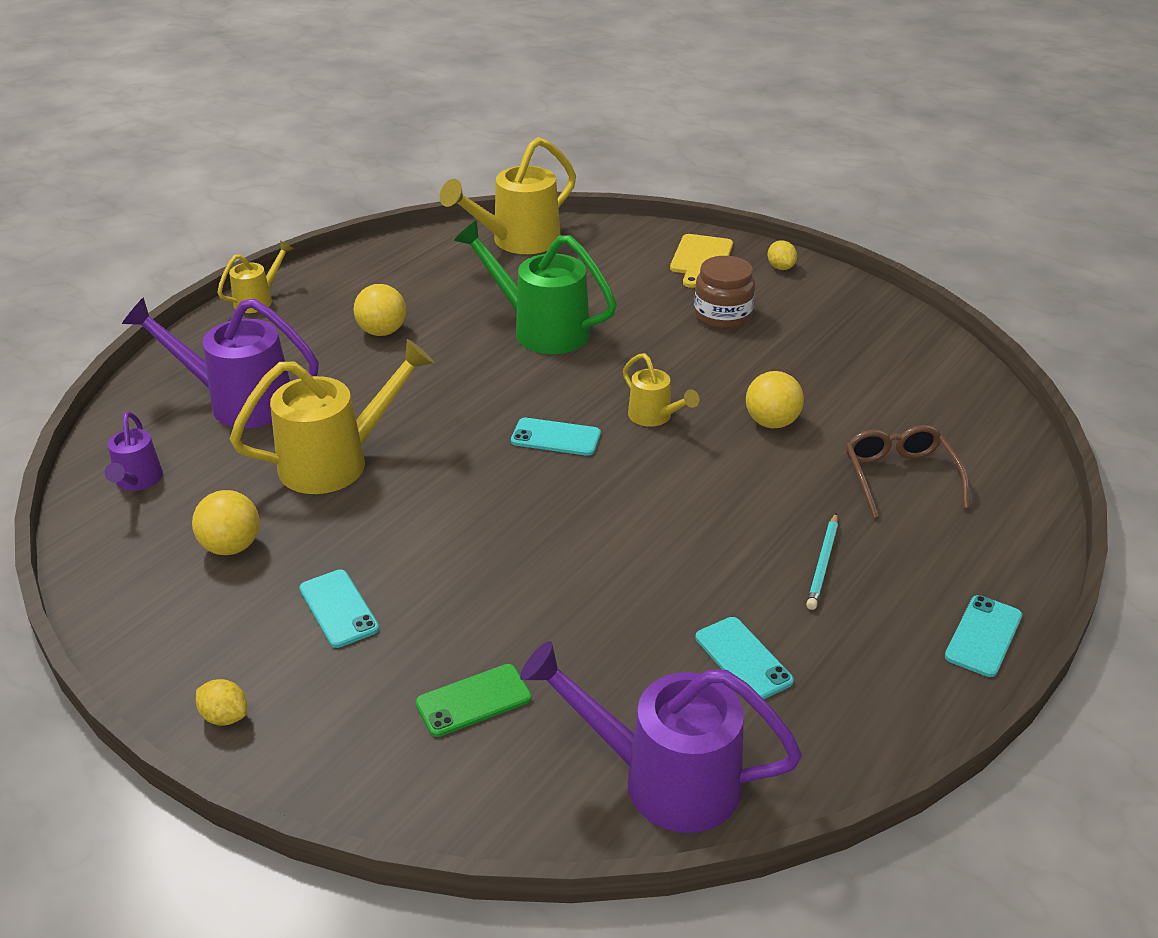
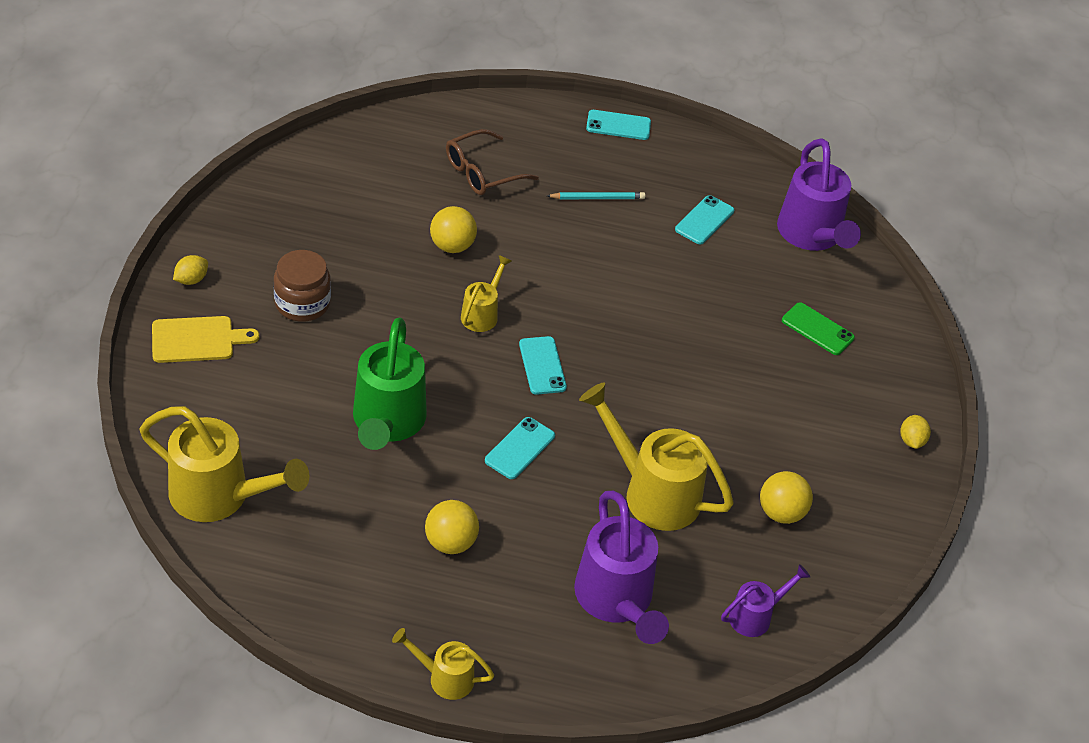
camera: 120 degrees left, 10 degrees up
(338, 609) = (794, 423): turquoise phone -> turquoise phone (520, 448)

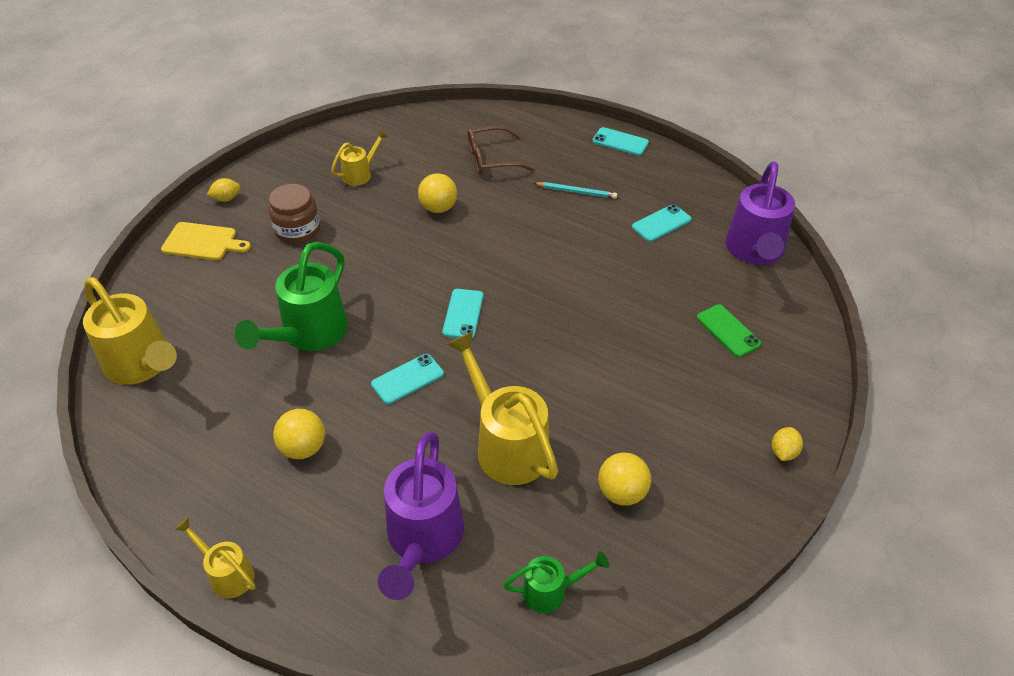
camera: 25 degrees right, 0 degrees up
(482, 314) = (434, 263): yellow watering can -> yellow watering can (360, 174)
(755, 616) = (551, 591): purple watering can -> green watering can

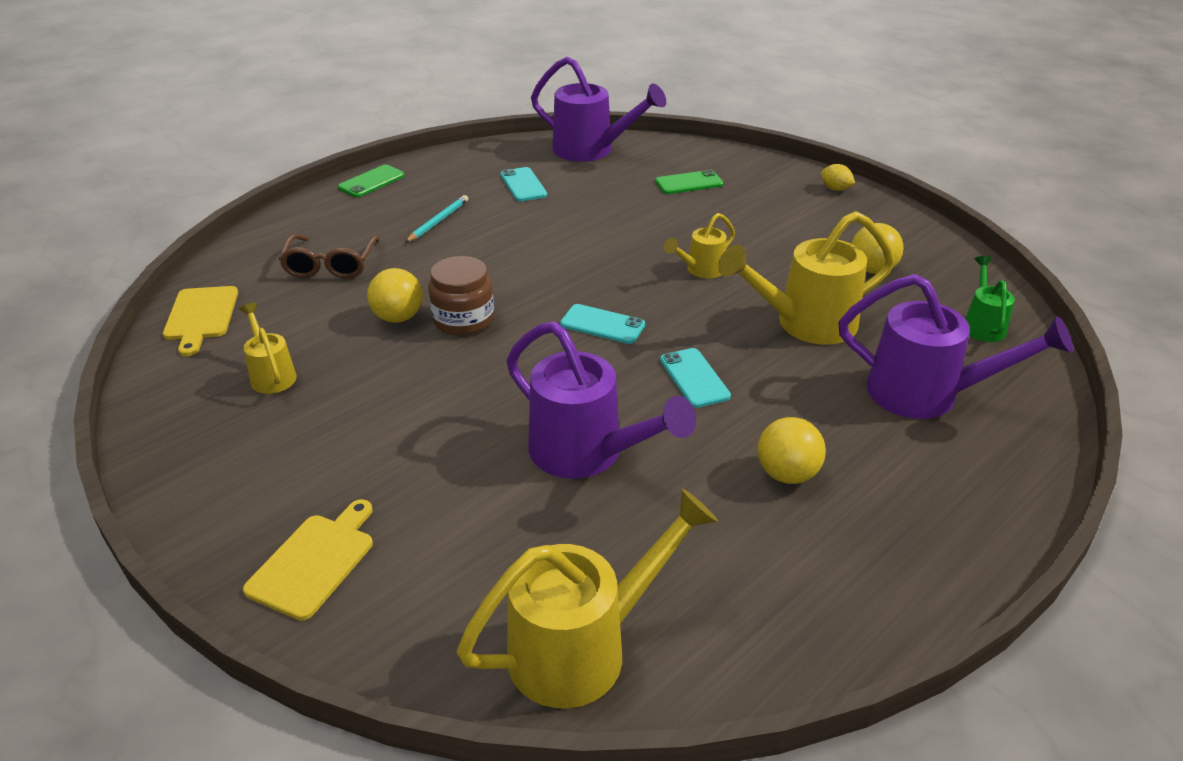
camera: 75 degrees left, 10 degrees down
(226, 199) = (216, 526): yellow lemon -> none
(227, 574) = (978, 556): yellow watering can -> yellow watering can (701, 270)
(297, 230) = (357, 448): brown jar -> brown jar (463, 319)
(309, 334) = (586, 453): green watering can -> purple watering can
(412, 126) = (201, 316): none -> yellow cutting board
(620, 142) = (371, 181): turquoise phone -> green phone

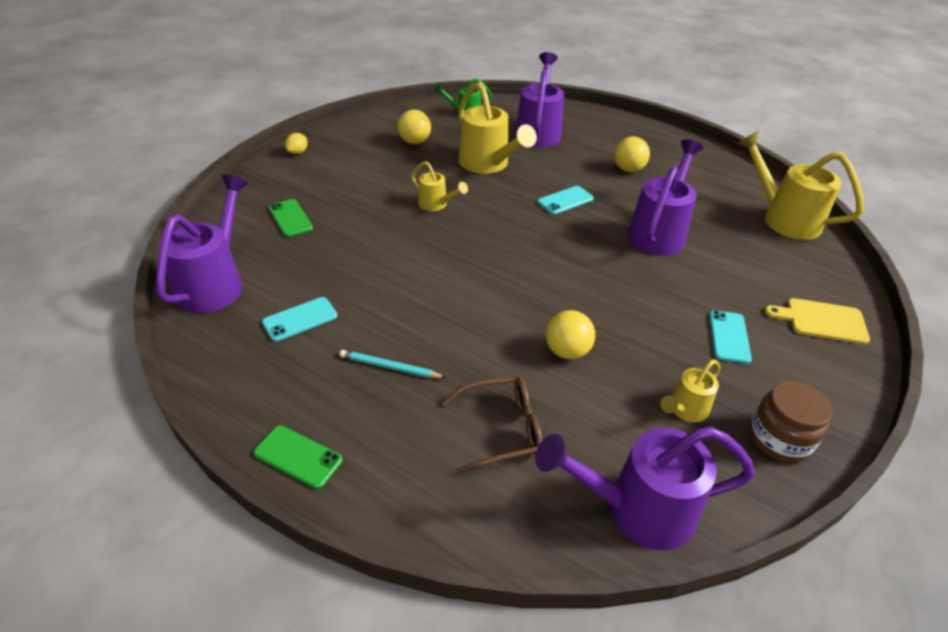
camera: 105 degrees left, 5 degrees up
(201, 316) = (637, 509): yellow cutting board -> purple watering can
(463, 319) = (551, 311): brown jar -> brown jar (779, 439)
(602, 325) = (525, 241): turquoise phone -> turquoise phone (729, 336)

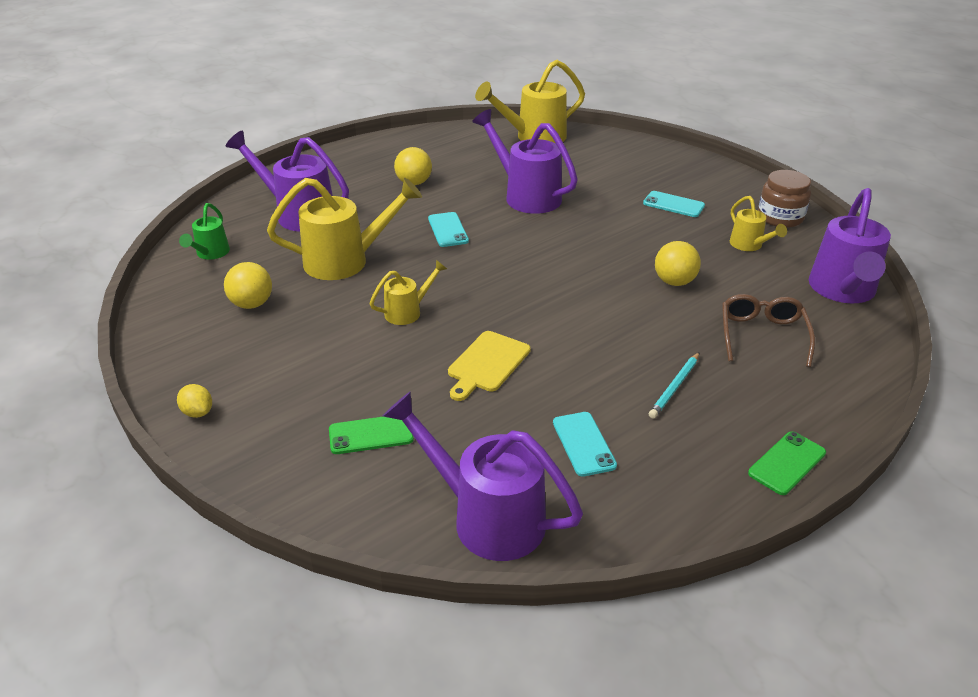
camera: 70 degrees left, 5 degrees down
(822, 321) = (665, 164): yellow cutting board -> yellow cutting board (487, 364)

